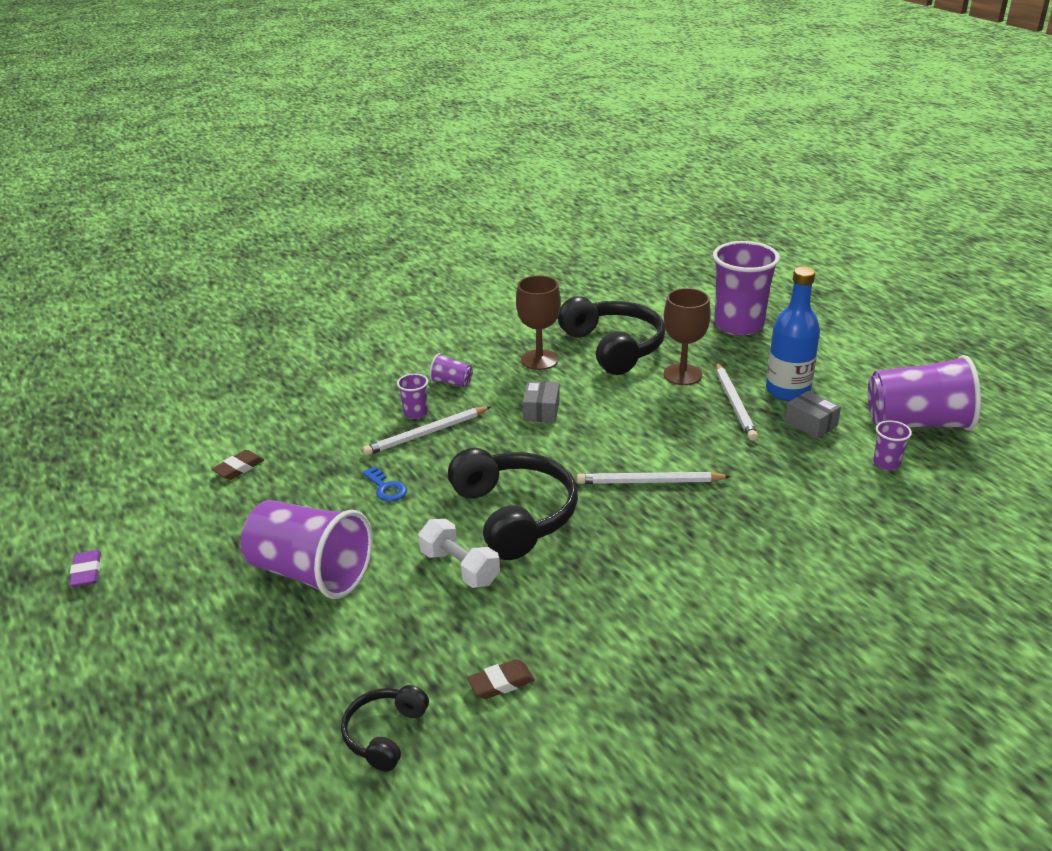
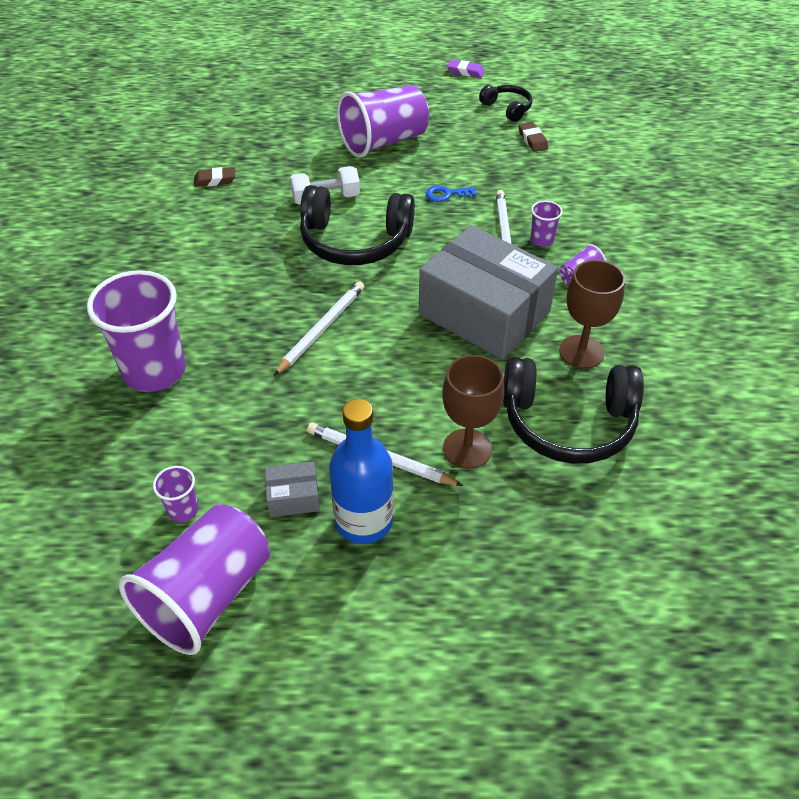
camera: 120 degrees right, 15 degrees up
(384, 734) = (229, 134): black headphones -> black headphones (507, 108)
(501, 683) = (215, 180): brown eraser -> brown eraser turned 75 degrees clockwise
(541, 411) = (484, 313): grey box -> grey box, size x2.49
(738, 325) = (541, 577): purple cup -> purple cup (154, 371)

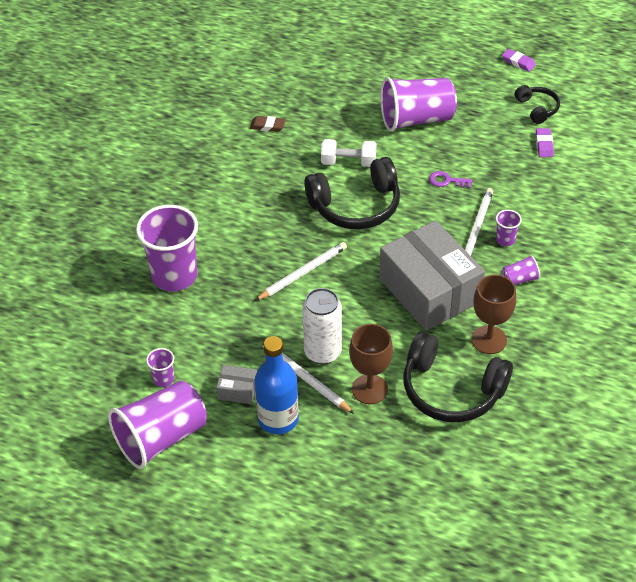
camera: 20 degrees right, 0 degrees up
(355, 241) = (356, 206): black headphones -> black headphones turned 45 degrees counterclockwise
(387, 418) = (322, 352): none -> white can
(446, 194) = (447, 181): blue key -> purple key
(532, 140) = (544, 145): brown eraser -> purple eraser

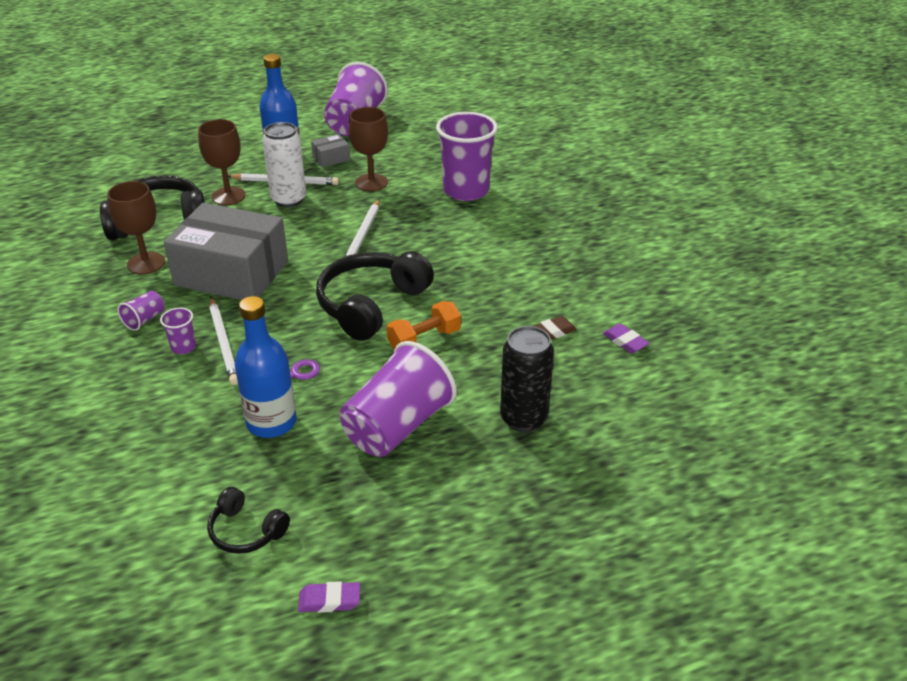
camera: 140 degrees right, 10 degrees down
(163, 379) = (392, 143): purple cup -> none
(236, 332) = (371, 182): none -> brown goblet
(345, 89) = (523, 418): none -> black can
(348, 162) = (424, 340): white dumbbell -> orange dumbbell
(484, 157) = (271, 422): none -> blue bottle
(544, 145) = (203, 479): purple eraser -> purple eraser (625, 341)

